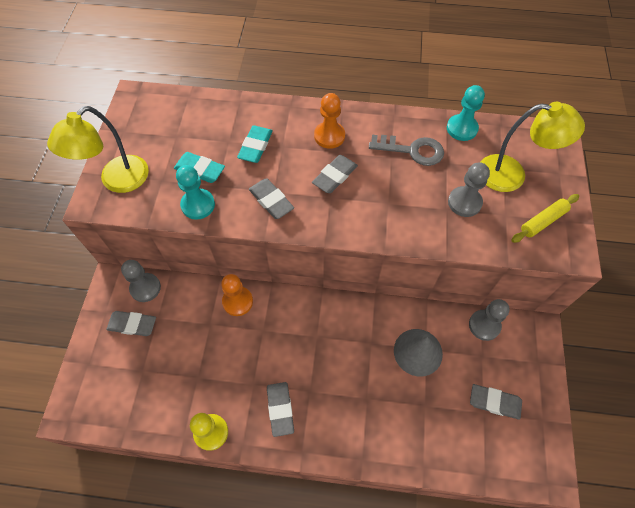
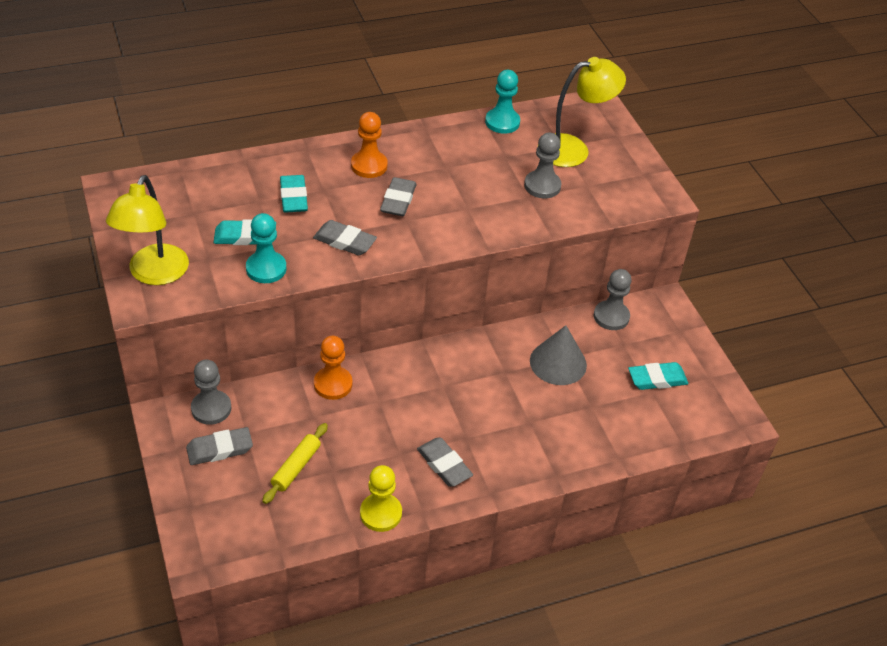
camera: 30 degrees left, 15 degrees down
(412, 150) = (464, 155): grey key -> none
(494, 402) = (657, 379): grey eraser -> turquoise eraser
(542, 221) = (623, 180): yellow rolling pin -> yellow rolling pin (296, 467)

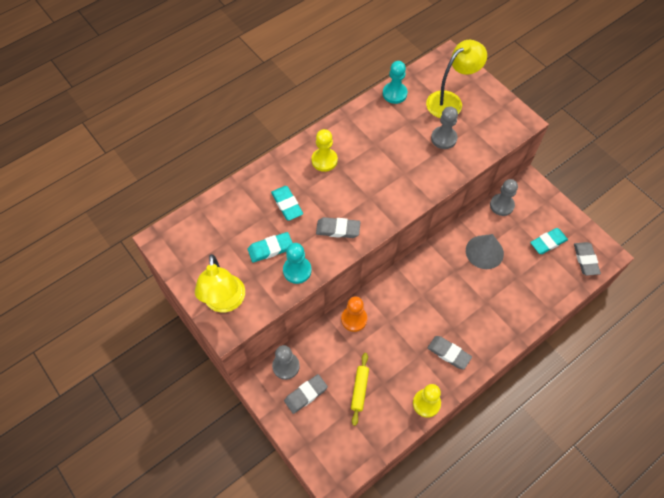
camera: 15 degrees left, 15 degrees up
(369, 165) = (324, 160): orange pawn -> yellow pawn
(398, 200) = (357, 183): grey eraser -> grey eraser (585, 260)

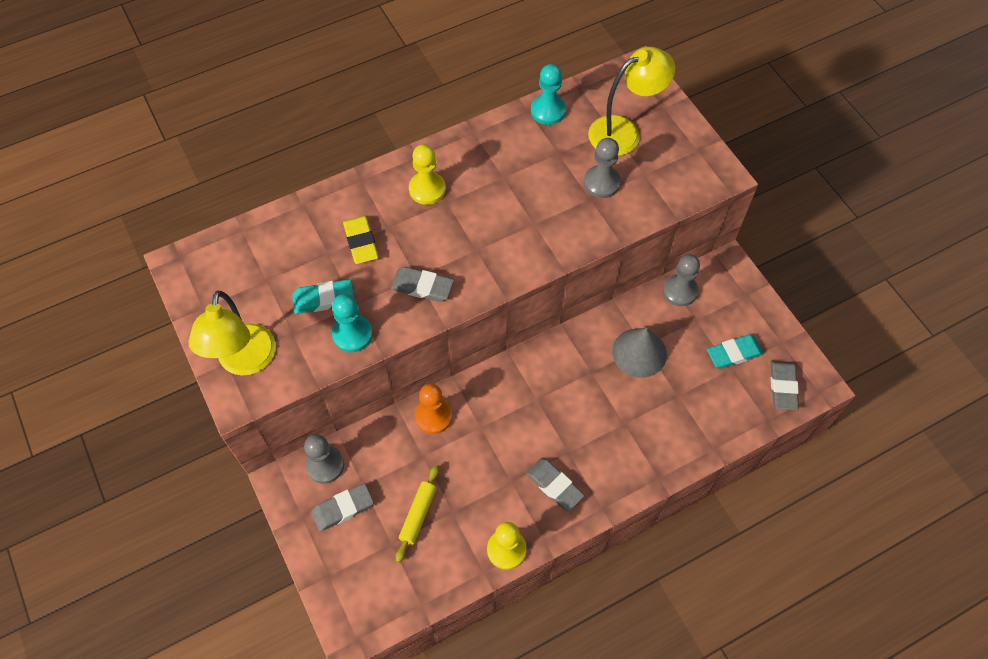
camera: 10 degrees right, 0 degrees up
(287, 204) = (361, 242): turquoise eraser -> yellow eraser

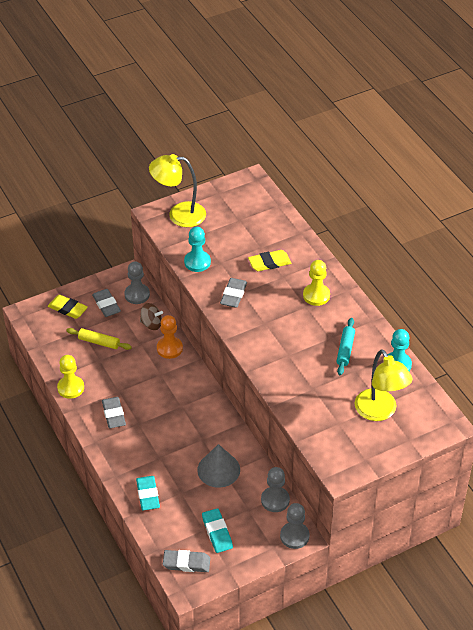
camera: 90 degrees right, 15 degrees down
(323, 299) = (224, 247): turquoise eraser -> turquoise eraser (148, 495)
(347, 567) = (68, 309): none -> yellow eraser
(385, 442) = (151, 324): none -> brown spinning top
(524, 161) = (345, 350): none -> turquoise rolling pin
(554, 486) = (114, 414): grey eraser -> grey eraser turned 60 degrees counterclockwise
(601, 183) = (328, 395): grey pawn -> grey pawn (294, 536)

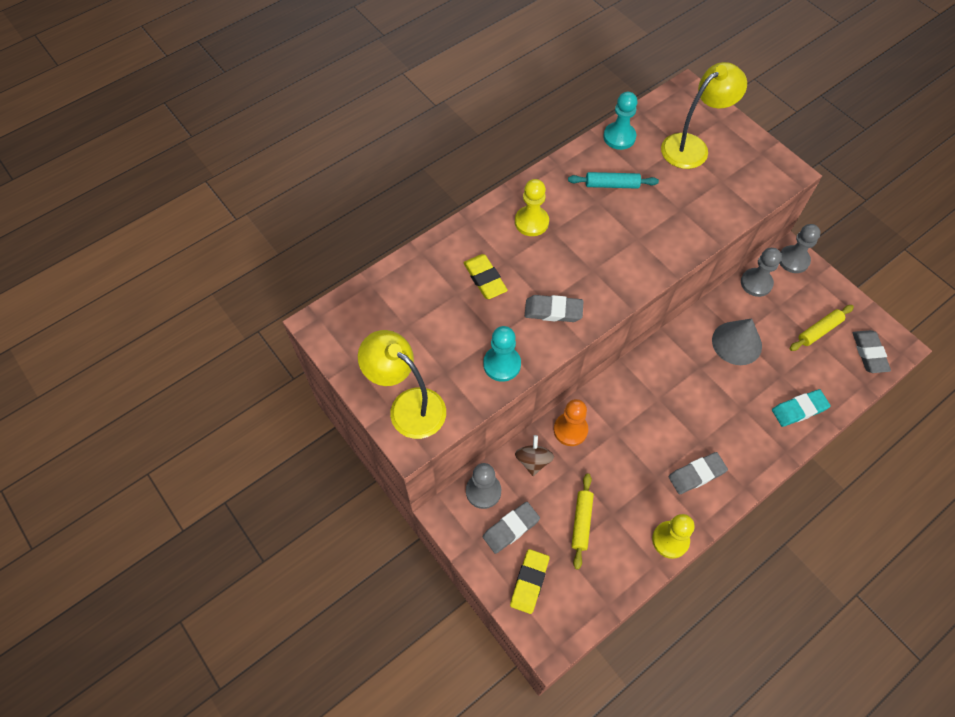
camera: 100 degrees left, 15 degrees up
(179, 214) = (408, 406): yellow lamp -> yellow lamp turned 135 degrees clockwise
(217, 532) = (819, 331): turquoise eraser -> yellow rolling pin

